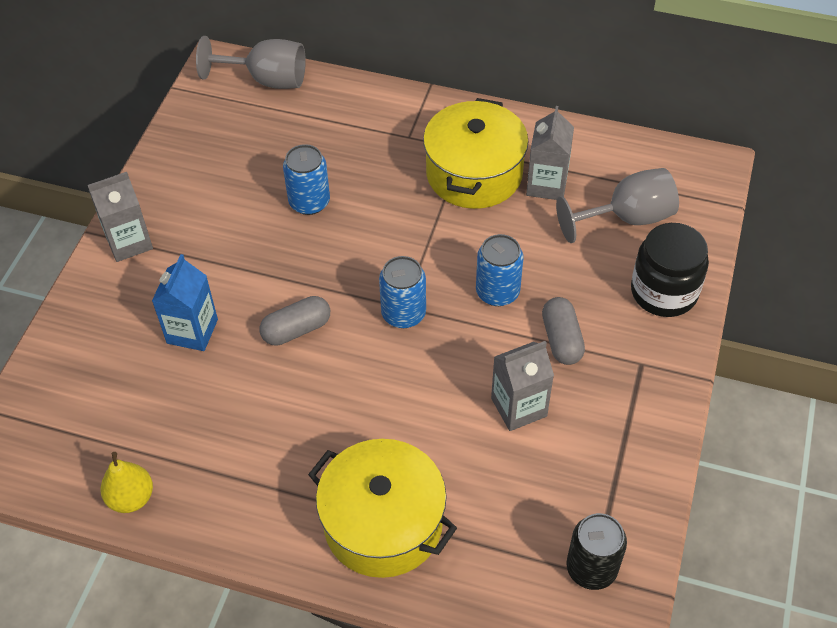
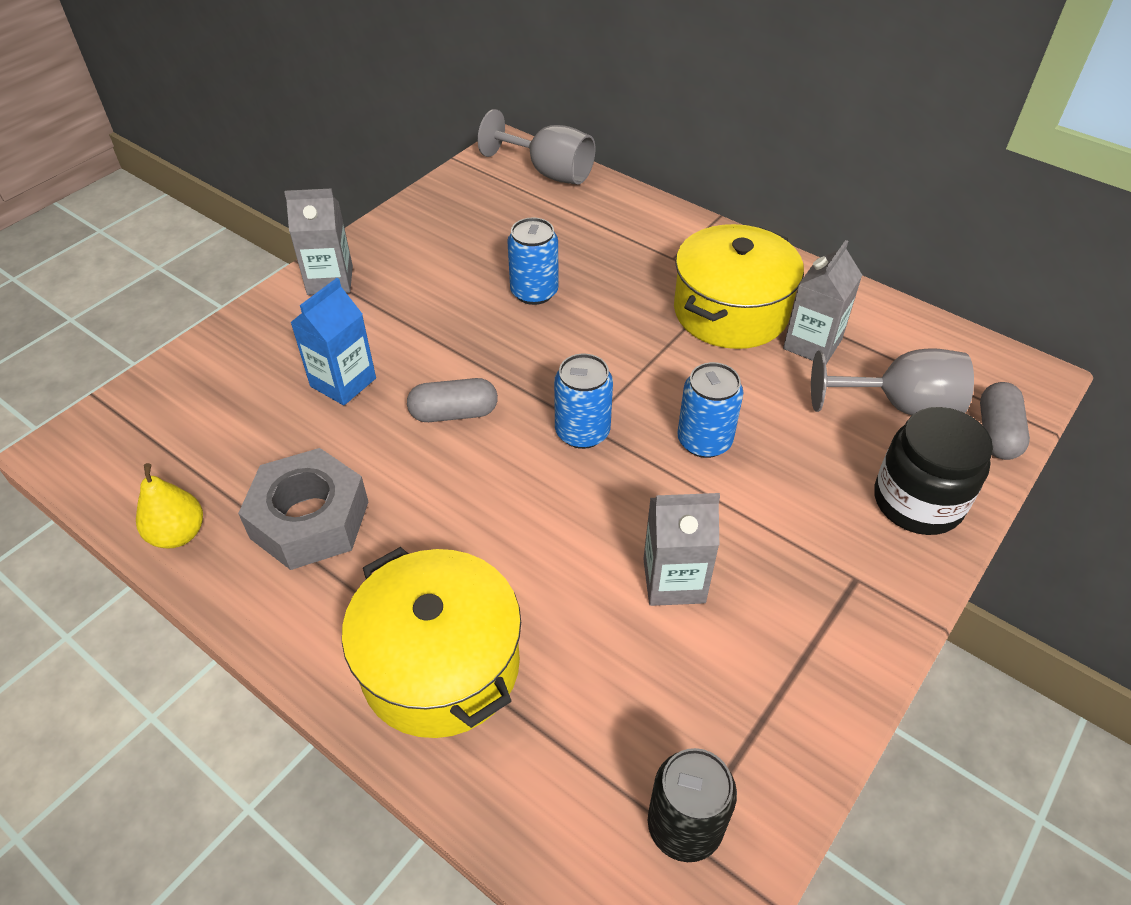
camera: 20 degrees right, 5 degrees down
(229, 452) = (309, 520): none -> grey nut
(561, 339) = (762, 518): grey capsule -> grey capsule (997, 433)

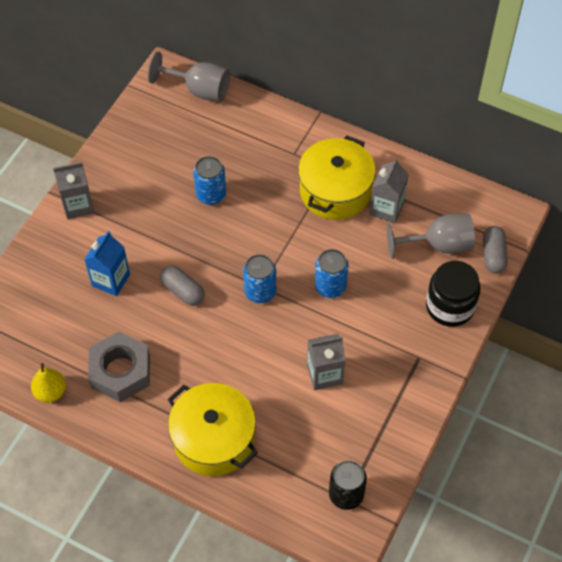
camera: 10 degrees left, 10 degrees up
(454, 413) = (183, 291): grey capsule -> grey capsule turned 60 degrees clockwise

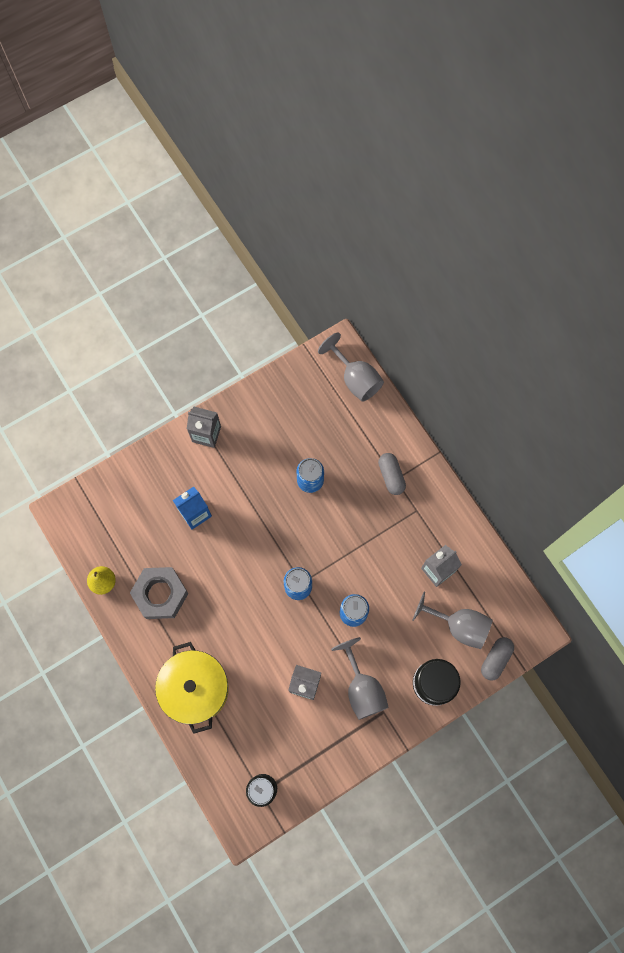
camera: 30 degrees right, 15 degrees up
(183, 291) = (242, 553): grey capsule -> grey capsule (391, 476)
(335, 191) = (407, 531): yellow pot -> none
(384, 347) = (362, 688): none -> grey goblet

